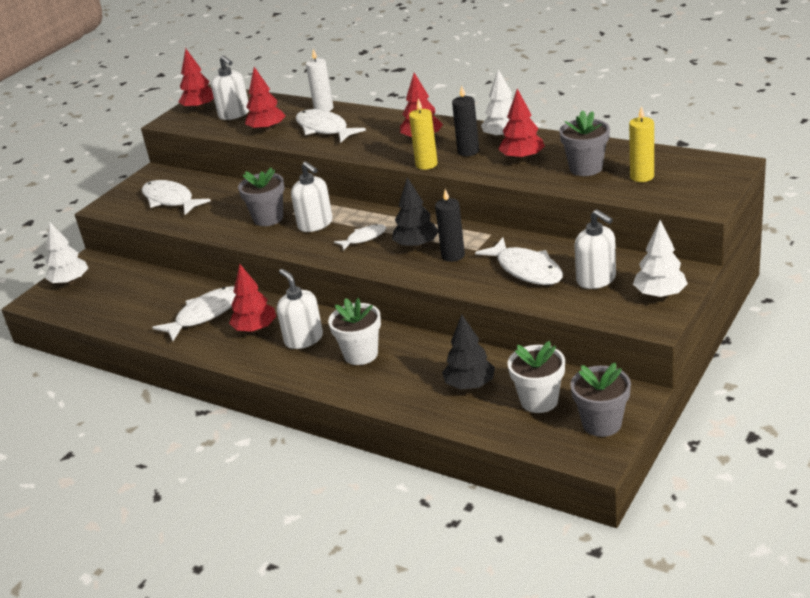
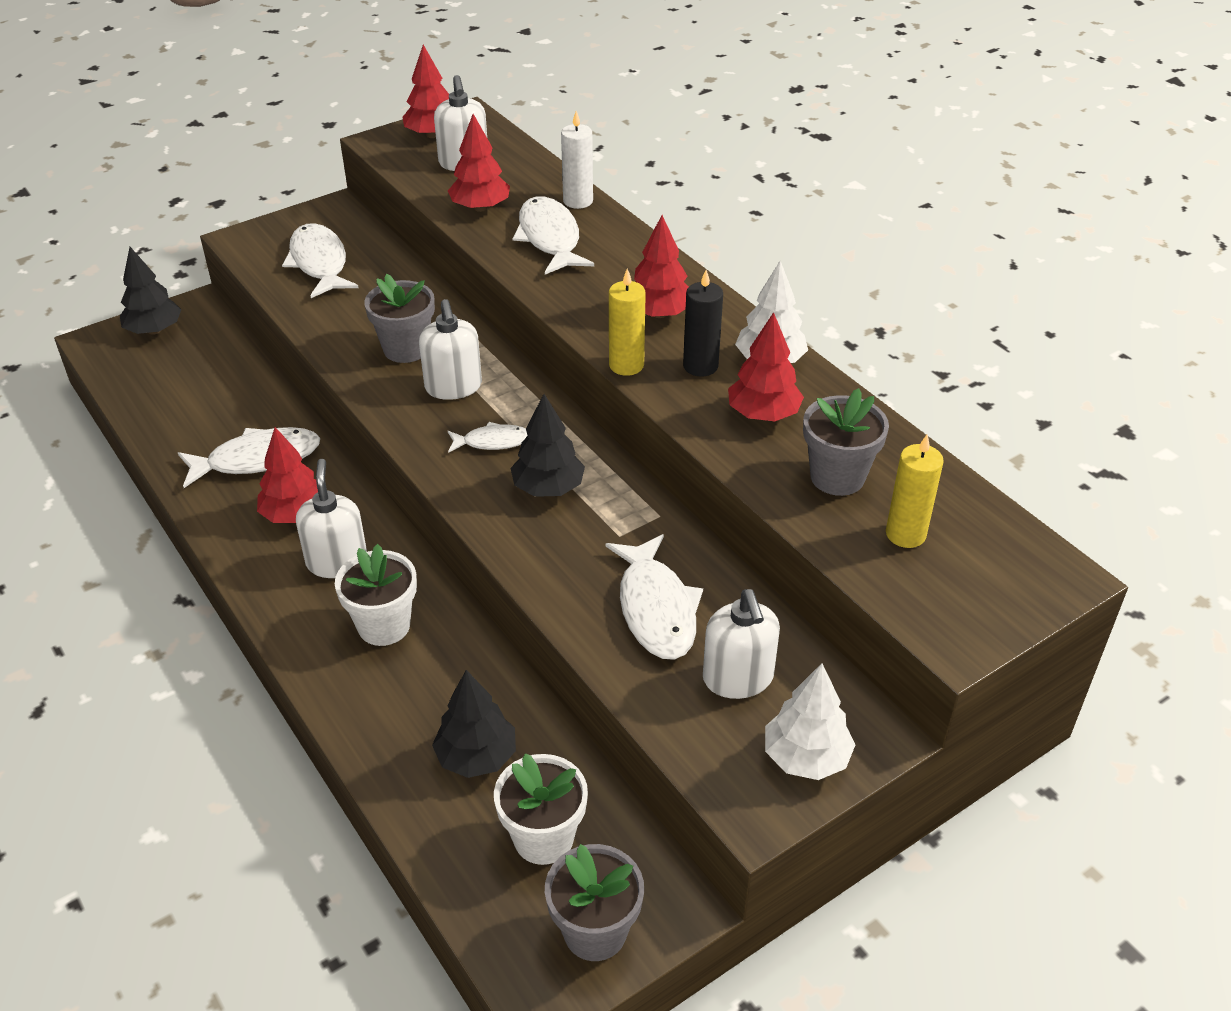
camera: 20 degrees right, 10 degrees up
(70, 282) = (154, 330): white tree -> black tree
(453, 255) = (580, 531): black candle -> none

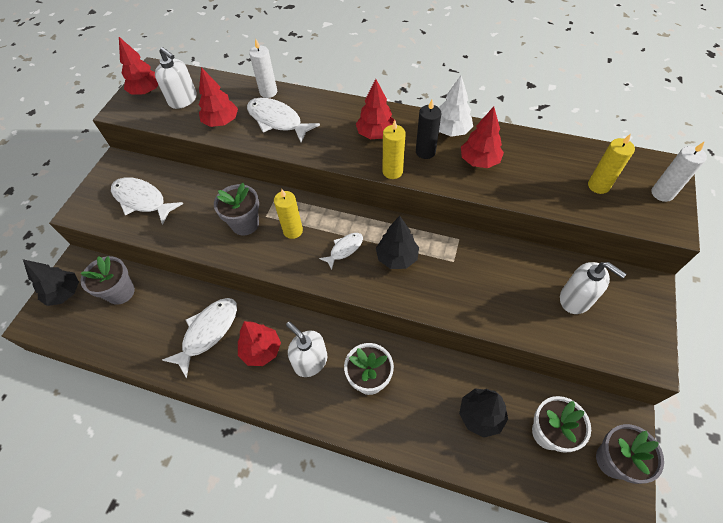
camera: 35 degrees left, 15 degrees up
(453, 387) = (293, 231): white soap dispenser -> yellow candle
(656, 609) = (508, 288): white fish -> none
(806, 758) = (639, 318): white tree -> none
(837, 477) = (543, 174): grey flower pot -> grey flower pot (120, 292)
(998, 597) = (662, 193): none -> white candle

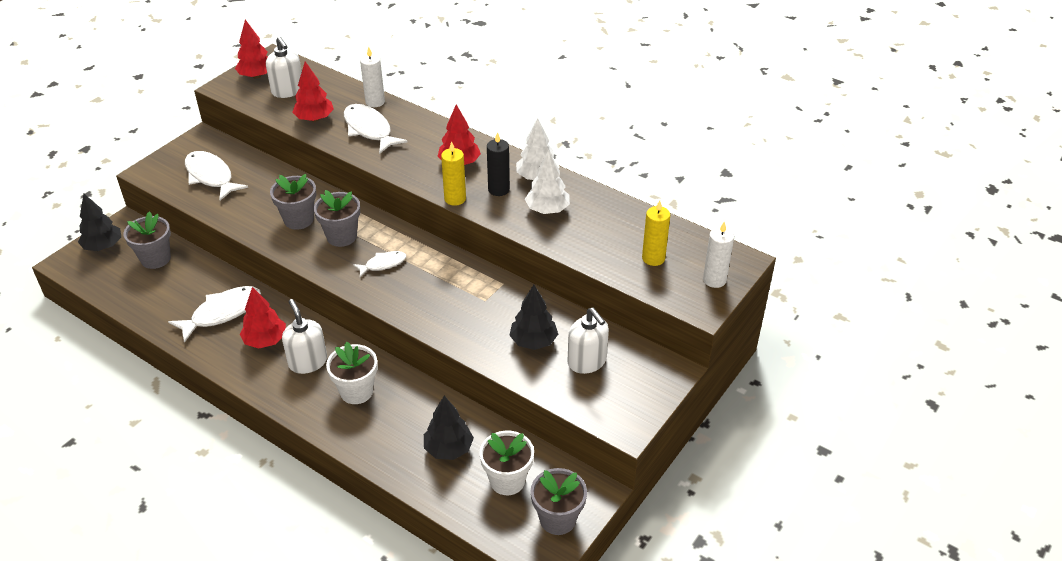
camera: 15 degrees right, 15 degrees down
(293, 231) = (341, 236): yellow candle -> grey flower pot
(397, 257) = (430, 283): black tree -> black tree (533, 341)
(479, 161) = (547, 210): red tree -> white tree

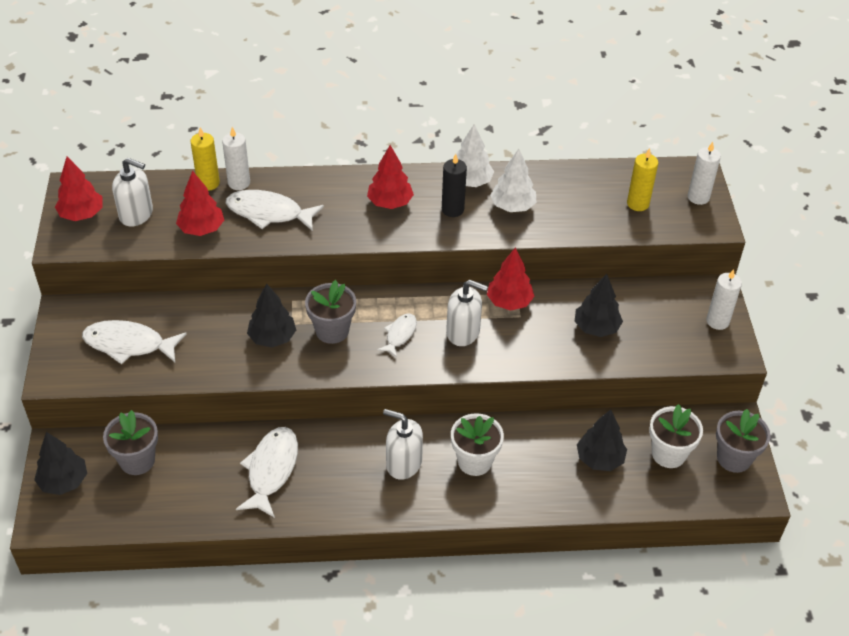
camera: 40 degrees left, 5 degrees up
(265, 340) = (343, 469): red tree -> red tree (509, 302)
(298, 220) = (272, 338): grey flower pot -> black tree
(455, 199) = (427, 237): yellow candle -> yellow candle (208, 183)
(587, 361) = (652, 319): white soap dispenser -> white soap dispenser (463, 332)
(642, 394) = (717, 321): none -> white candle

